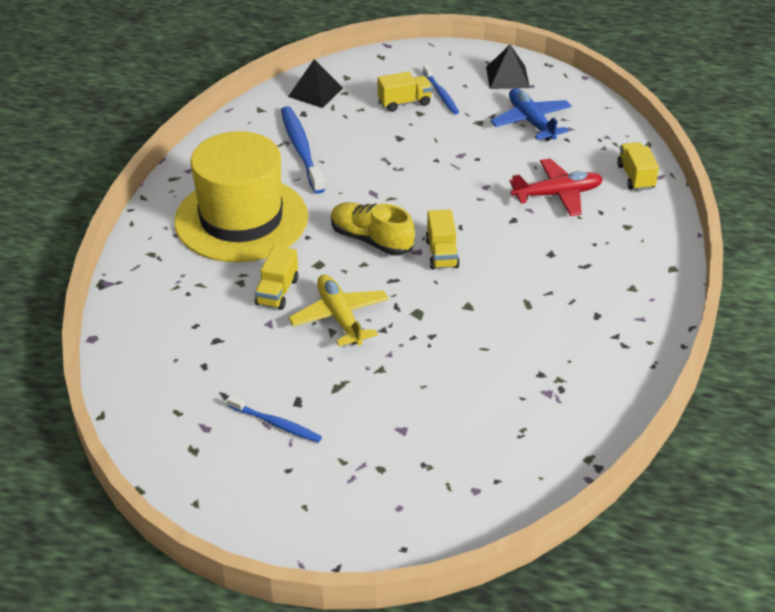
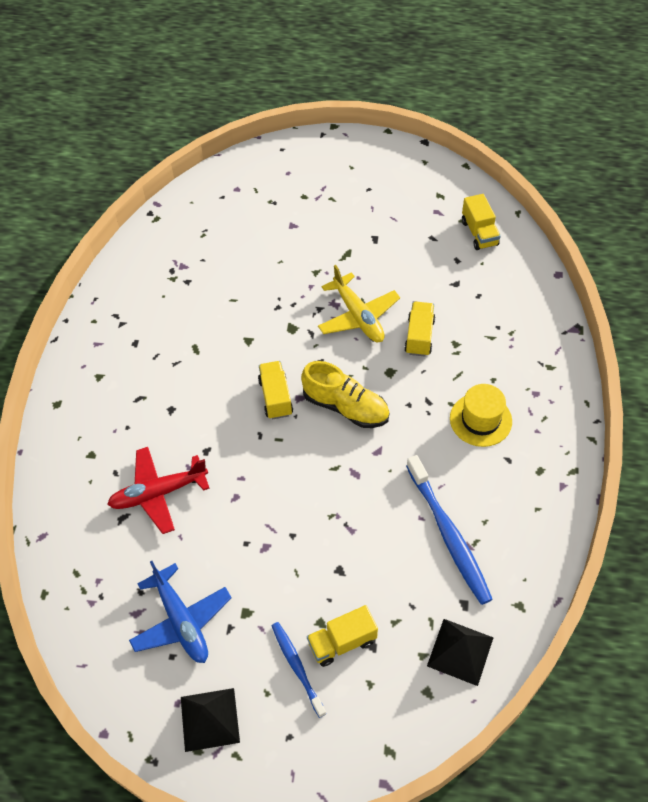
camera: 175 degrees right, 15 degrees up
(241, 219) = (480, 420): yellow hat -> yellow hat, size x0.46
(276, 424) = (386, 219): blue toothbrush -> none
(635, 177) = (69, 532): yellow truck -> yellow truck (479, 233)

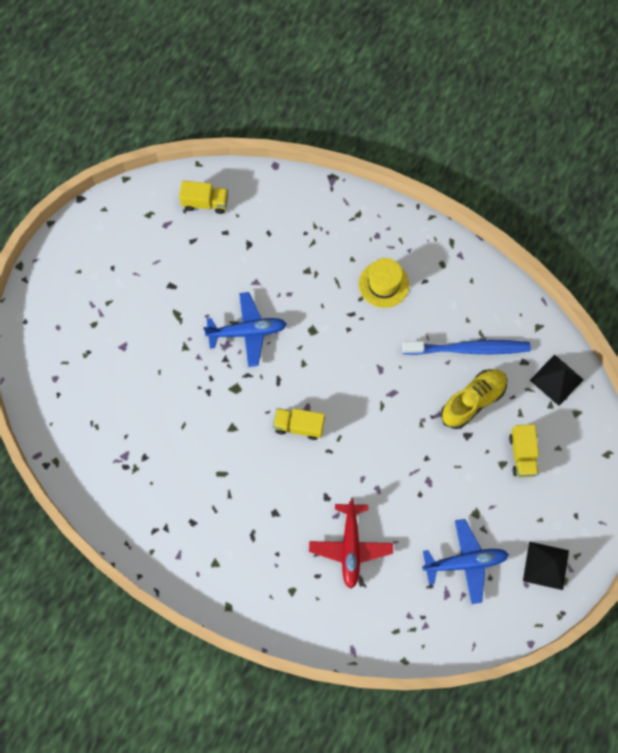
camera: 70 degrees left, 15 degrees up
(297, 666) = (529, 492): blue toothbrush -> none
(345, 407) = (331, 376): yellow shoe -> yellow shoe (473, 401)
(358, 316) = (247, 332): yellow plane -> blue plane
(419, 336) = (288, 294): yellow truck -> none

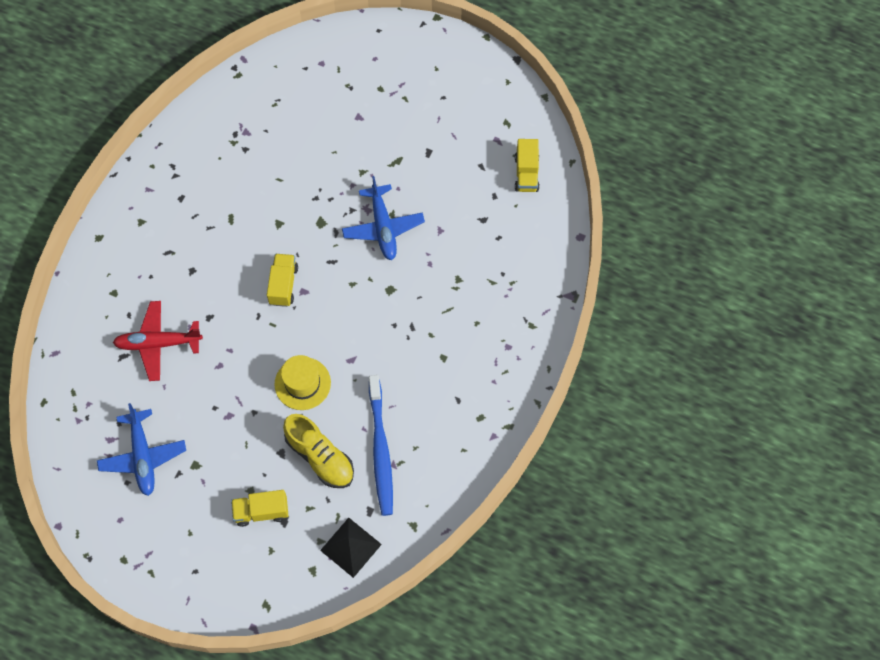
camera: 85 degrees right, 5 degrees down
(383, 284) = (449, 357): yellow hat -> yellow hat (302, 383)
(545, 565) = (140, 539): black pyramid -> none

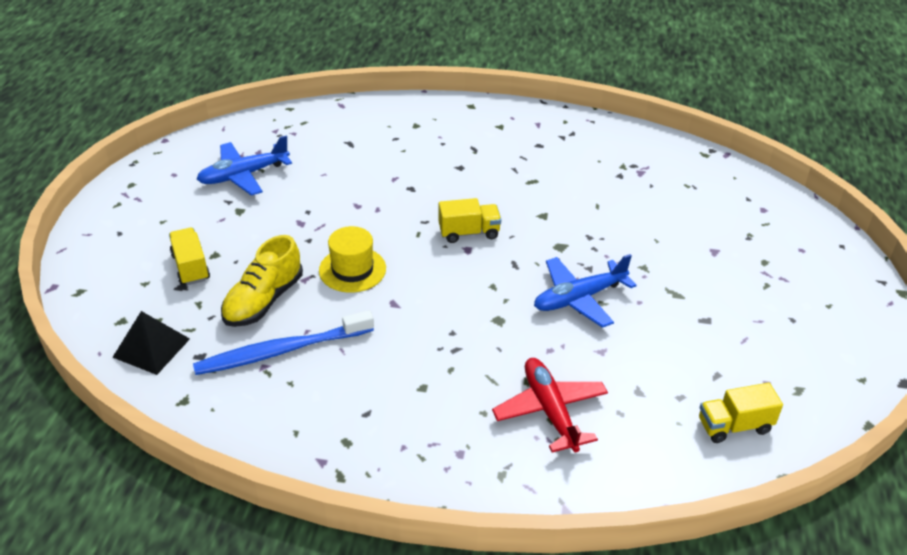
camera: 75 degrees right, 25 degrees down
(158, 343) = (370, 161): red plane -> red plane (550, 410)

